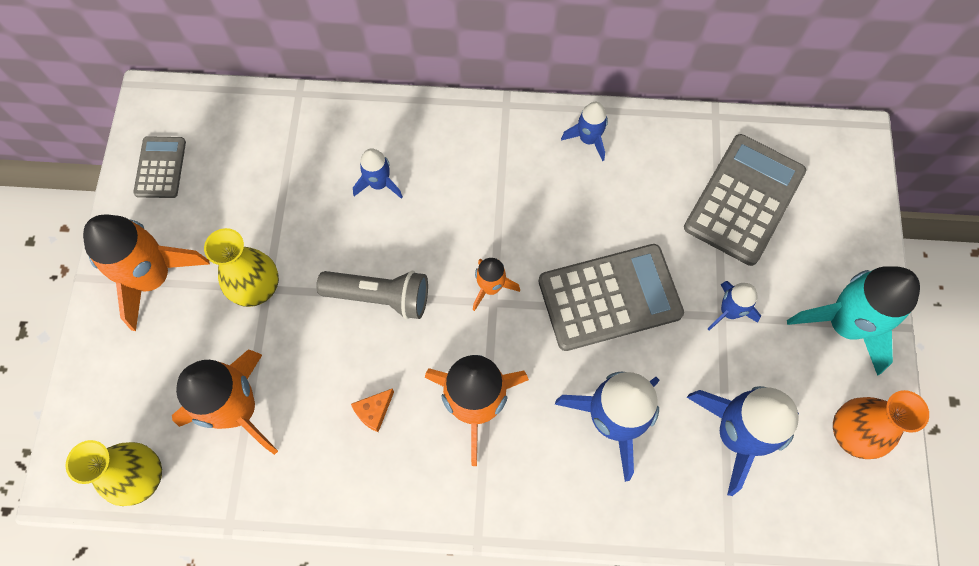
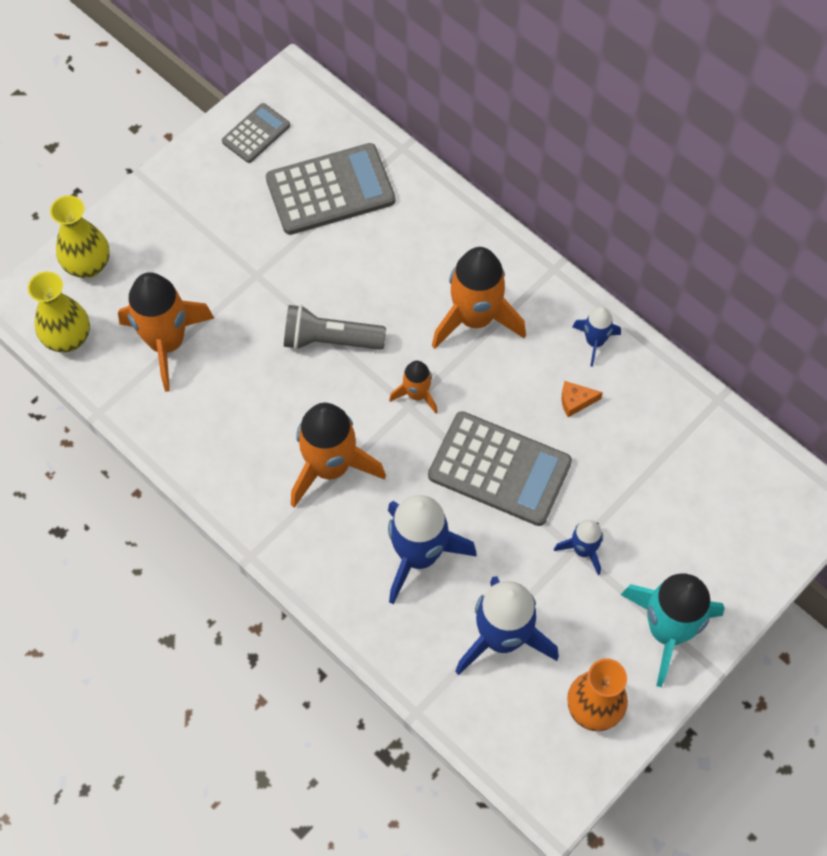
camera: 40 degrees right, 5 degrees down
(153, 277) = (186, 209): orange rocket -> orange rocket (475, 318)
(257, 288) = (250, 269): yellow vase -> yellow vase (88, 265)
(374, 411) = (256, 415): orange cheese -> orange cheese (575, 401)
(379, 184) = (402, 258): blue rocket -> none
(379, 297) = (330, 340): grey flashlight -> grey flashlight turned 135 degrees clockwise
(744, 200) = (678, 479): grey calculator -> grey calculator (330, 190)

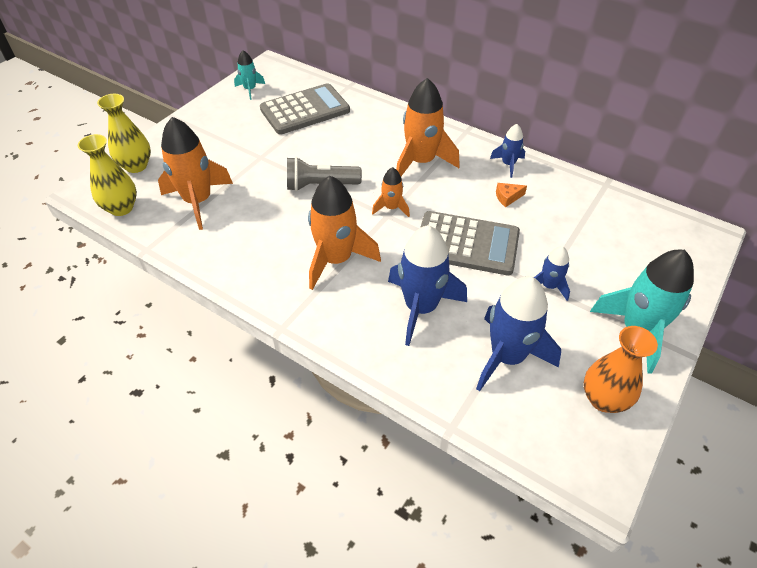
camera: 10 degrees left, 15 degrees down
(256, 133) = (250, 89): grey calculator -> turquoise rocket

